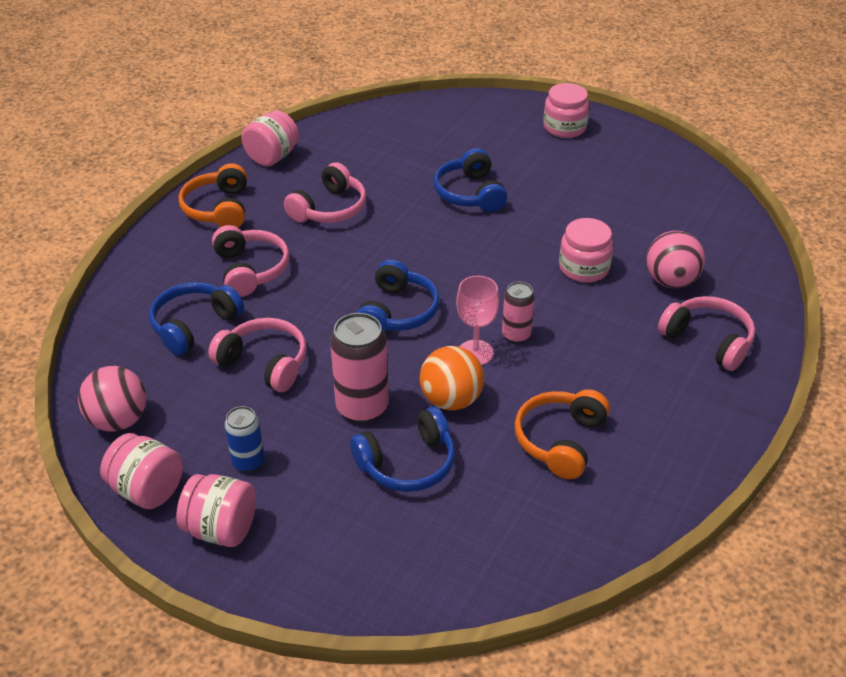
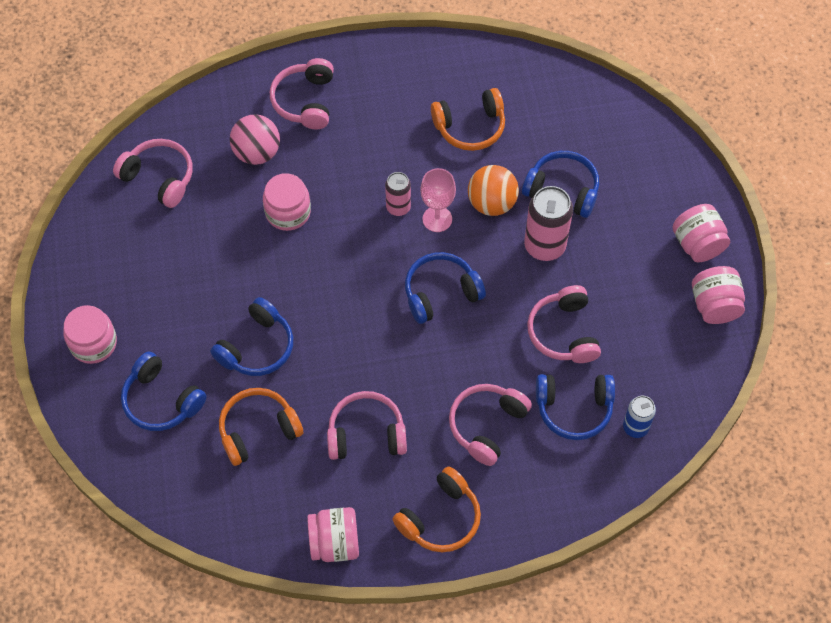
camera: 130 degrees left, 20 degrees up
(118, 420) = (689, 372): pink ball -> none
(248, 462) = (644, 271): blue can -> blue can (635, 427)
(401, 164) = (258, 430): none -> orange headphones
(479, 135) = (161, 400): none -> blue headphones
(696, 217) = (159, 177): none -> pink headphones

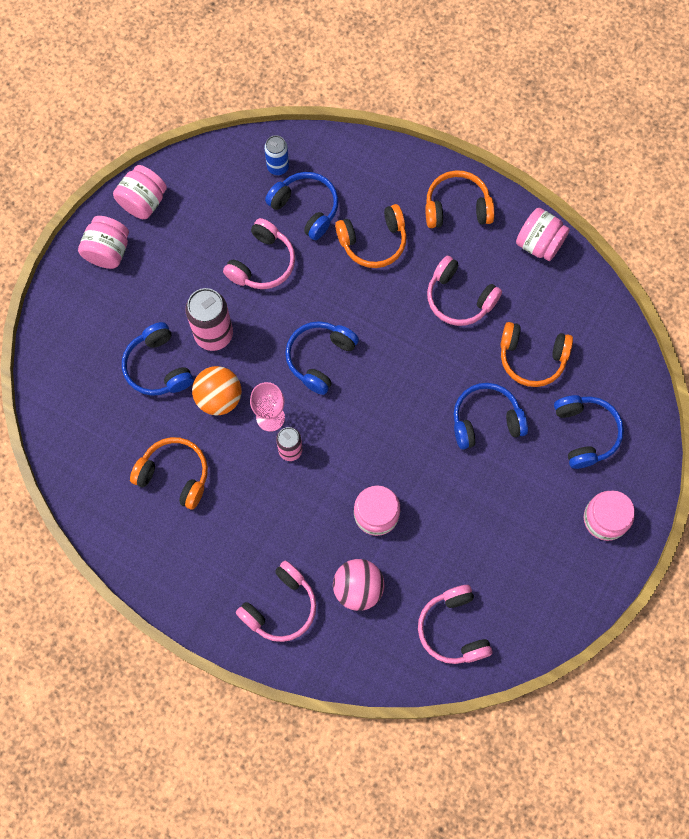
camera: 140 degrees left, 10 degrees up
(440, 293) = (320, 358): blue headphones -> blue headphones turned 105 degrees clockwise
(486, 425) = (373, 242): pink headphones -> orange headphones

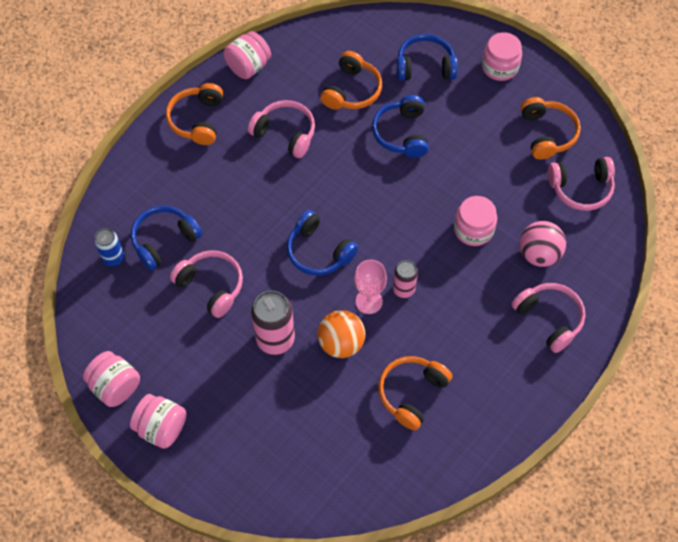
camera: 80 degrees left, 10 degrees down
(158, 367) = (298, 394): blue headphones -> none
(373, 242) = (214, 190): orange headphones -> orange headphones (547, 134)
(459, 298) = (285, 133): pink headphones -> pink headphones turned 105 degrees counterclockwise

